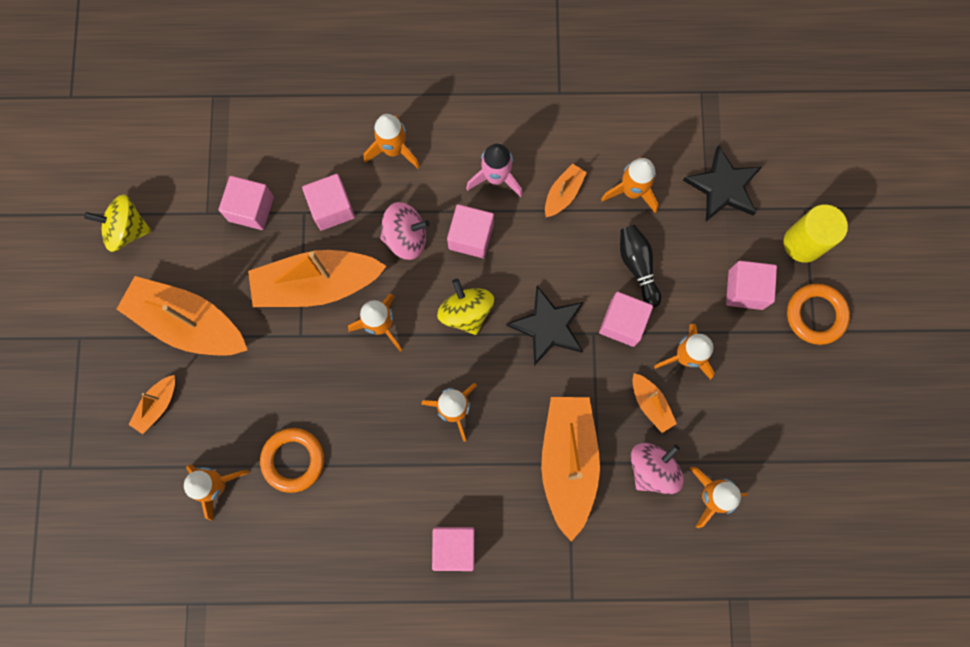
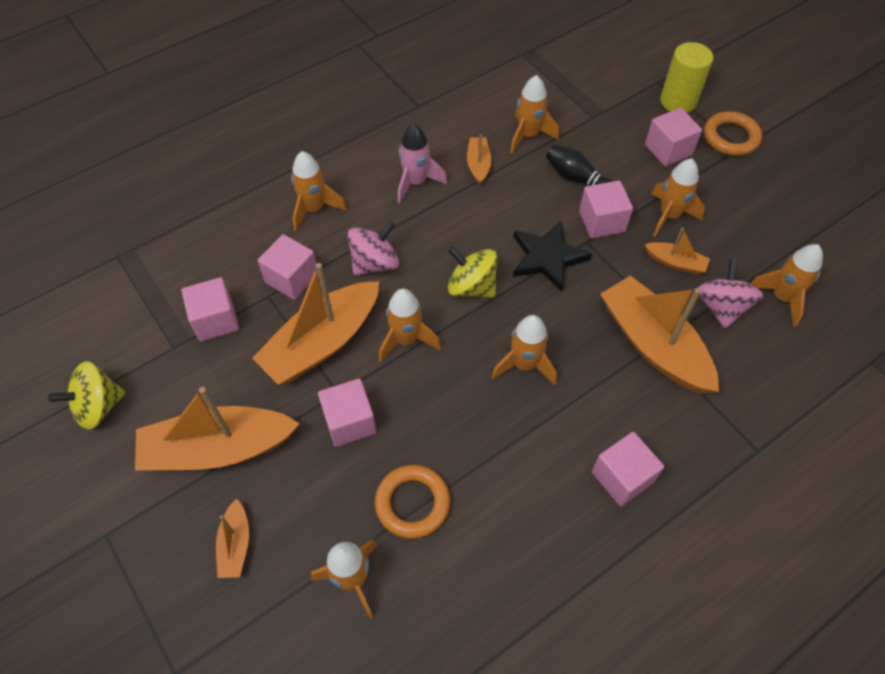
camera: 35 degrees left, 20 degrees down
(471, 237) = (429, 232): pink cube -> pink cube (349, 422)
(723, 187) = (591, 99): black star -> none

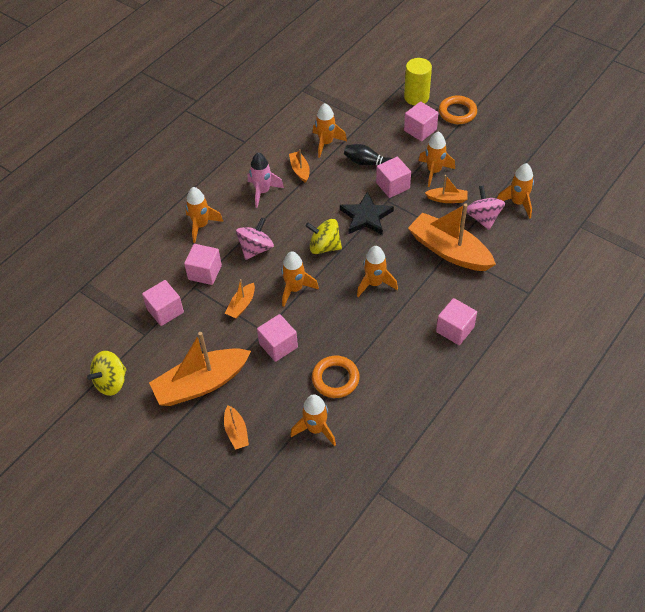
camera: 15 degrees left, 5 degrees down
(322, 342) = (241, 305): orange boat -> orange boat, size x0.47

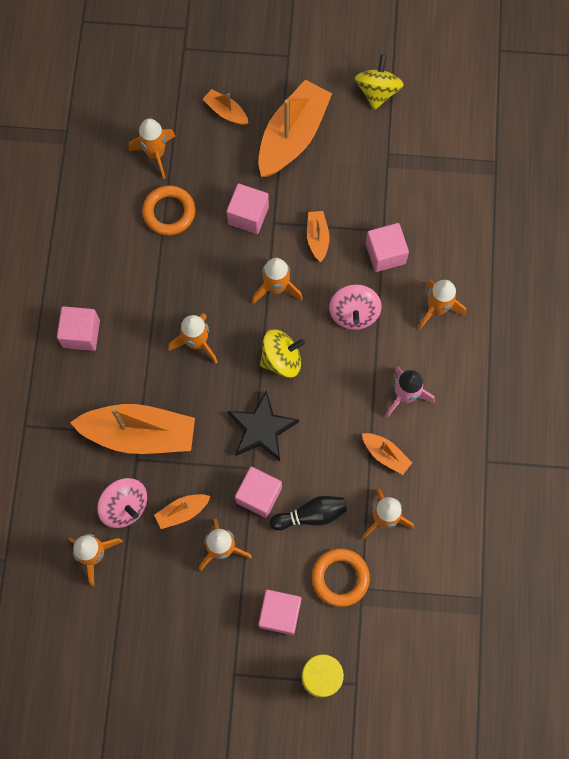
camera: 145 degrees right, 20 degrees up
(165, 311) = (389, 188): pink cube -> none
(457, 112) = (249, 678): orange ring -> orange ring (340, 578)

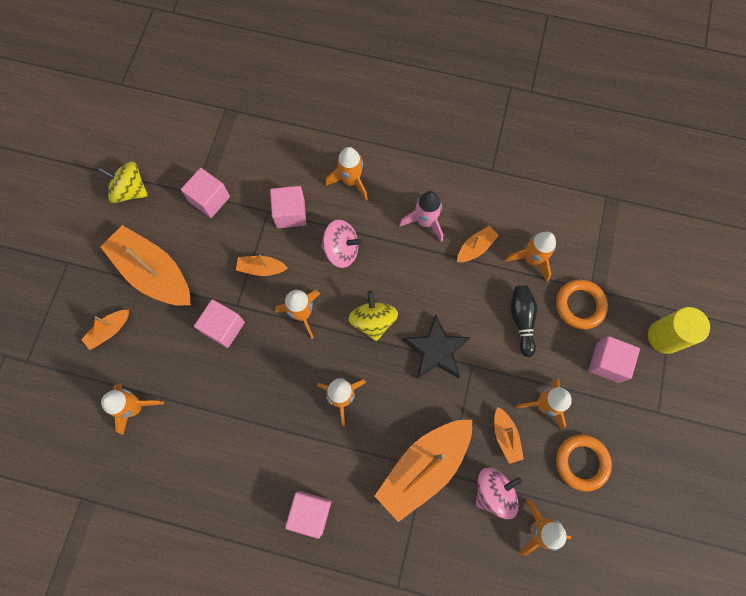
camera: 80 degrees left, 0 degrees up
(139, 434) = (424, 467): orange boat -> orange boat turned 150 degrees counterclockwise
(169, 212) = (201, 403): orange ring -> orange ring (581, 462)
(259, 495) = (498, 363): pink cube -> pink cube (209, 199)

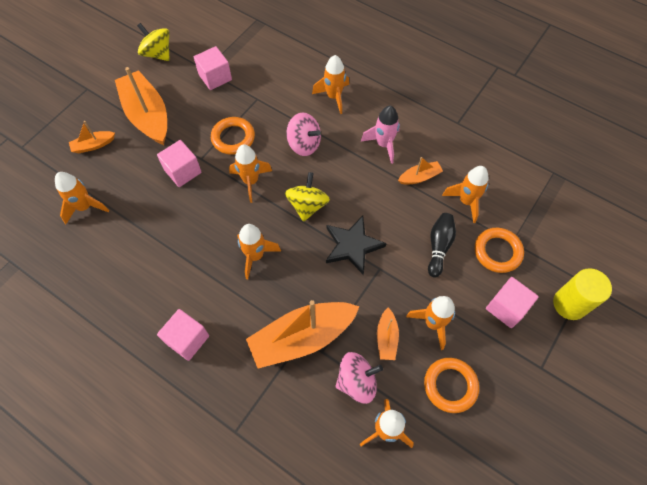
camera: 20 degrees right, 10 degrees down
(261, 268) = (233, 138): orange boat -> orange ring
(290, 213) = (274, 105): pink cube -> none

